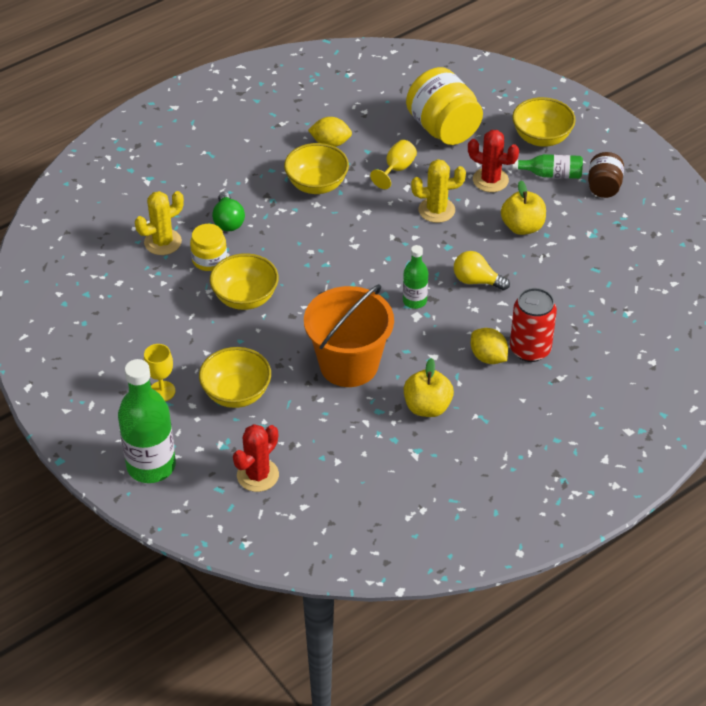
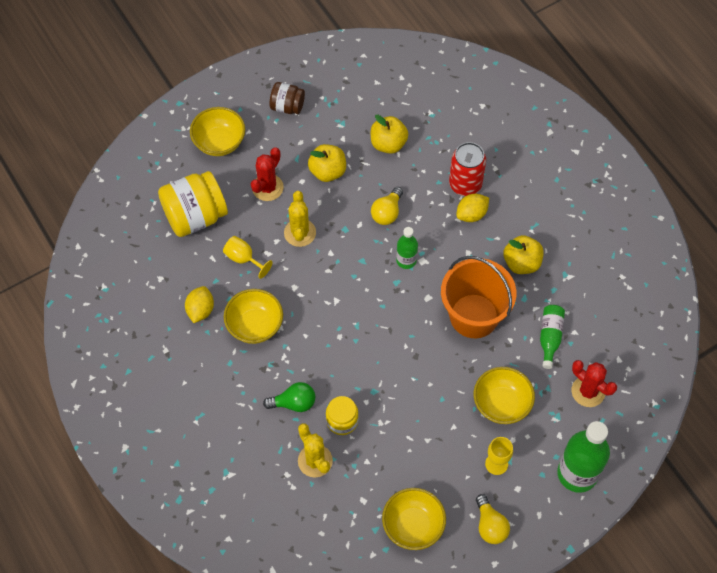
camera: 85 degrees left, 15 degrees up
(88, 388) = (490, 525): none -> yellow light bulb
(245, 298) = (391, 392): yellow bowl -> yellow bowl (413, 526)
(551, 174) = (266, 142): green bottle -> green bottle (550, 337)
(573, 276) = (388, 144): none -> yellow apple

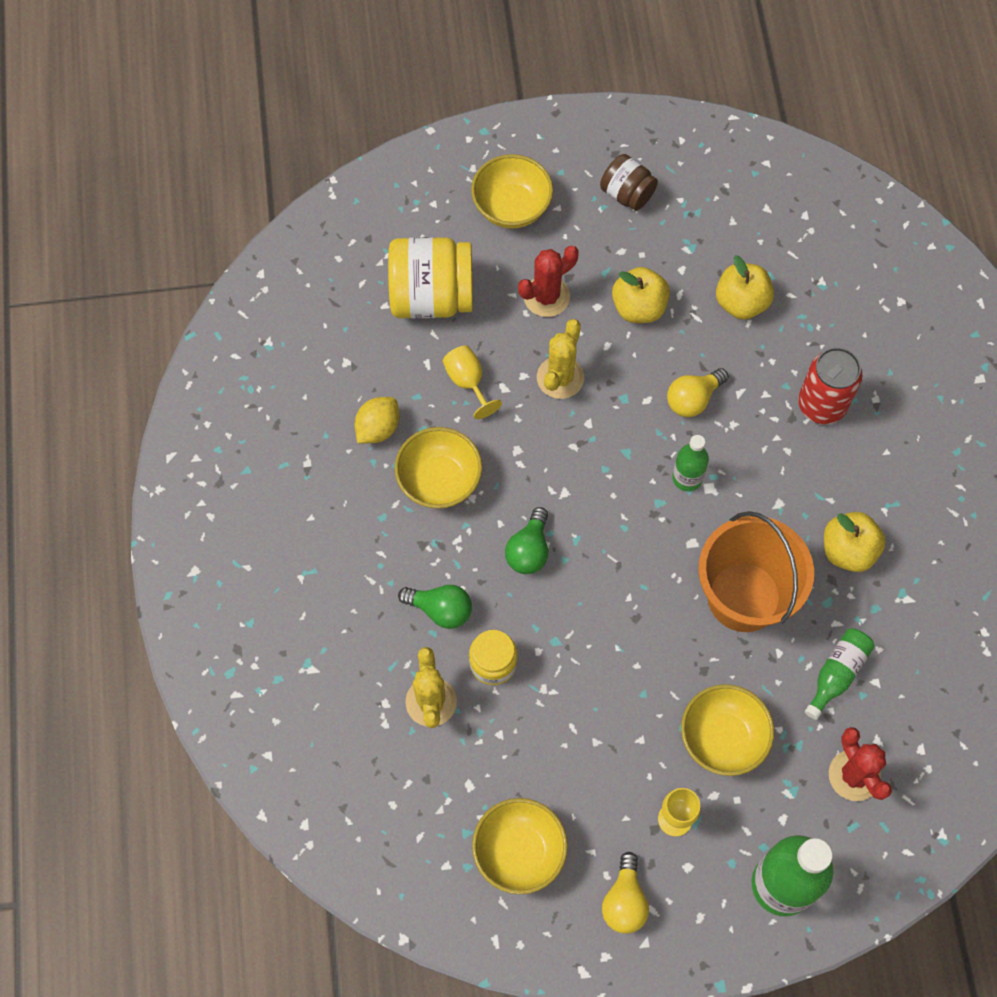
camera: 25 degrees right, 5 degrees up
(331, 344) = (529, 550): none -> green light bulb
(471, 214) = (810, 451): yellow lemon -> none

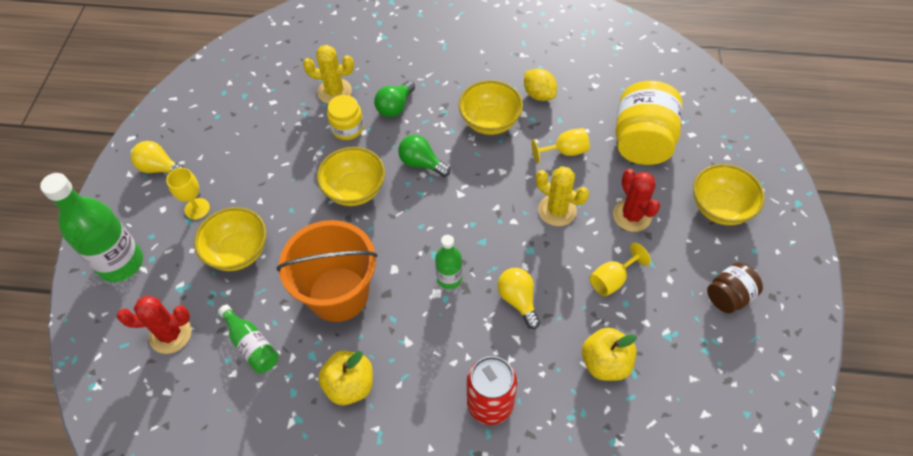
camera: 105 degrees right, 10 degrees down
(519, 852) = (219, 119): yellow bowl -> yellow bowl (354, 190)
(639, 307) = (612, 279): yellow apple -> yellow goblet

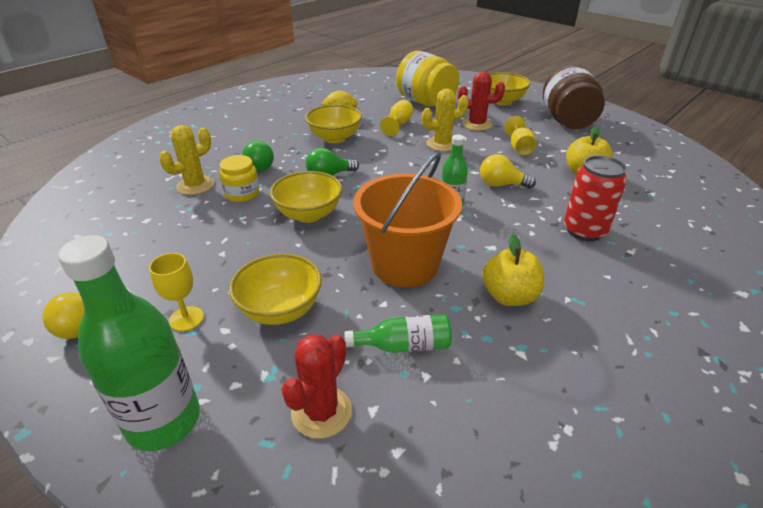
camera: 55 degrees left, 20 degrees down
(728, 296) = (567, 121): brown jar -> brown jar, size x1.78

